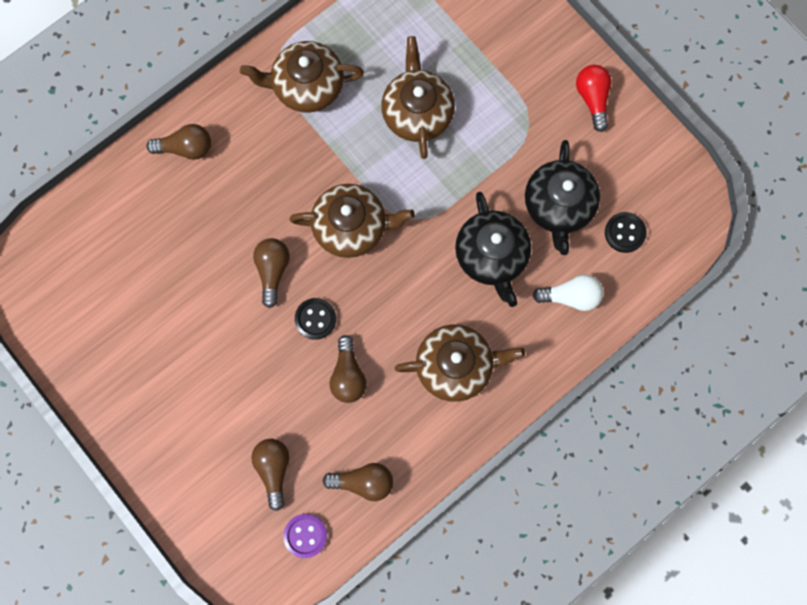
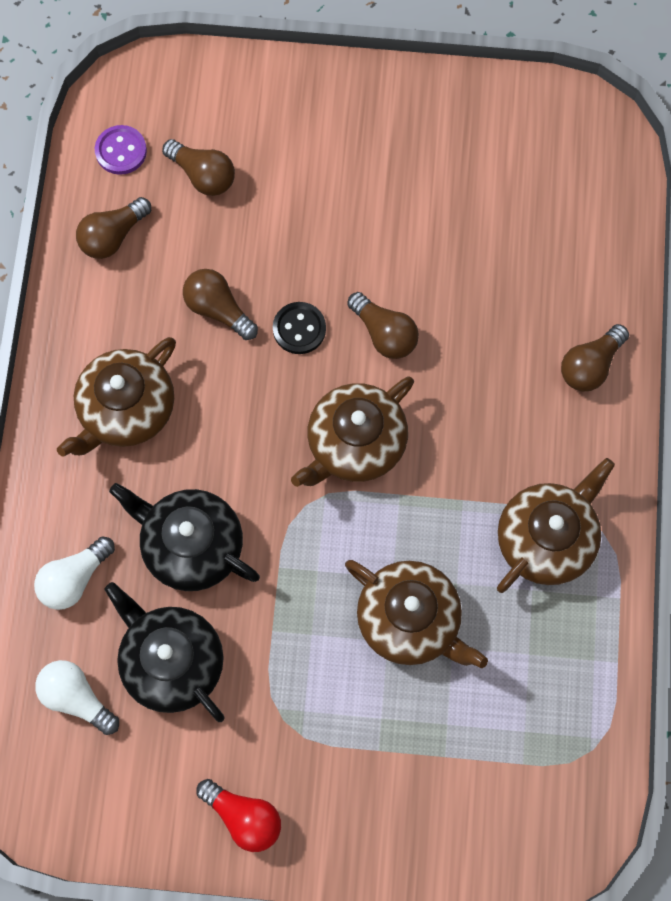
camera: 135 degrees right, 5 degrees down
(624, 233) = (77, 698): black button -> white light bulb

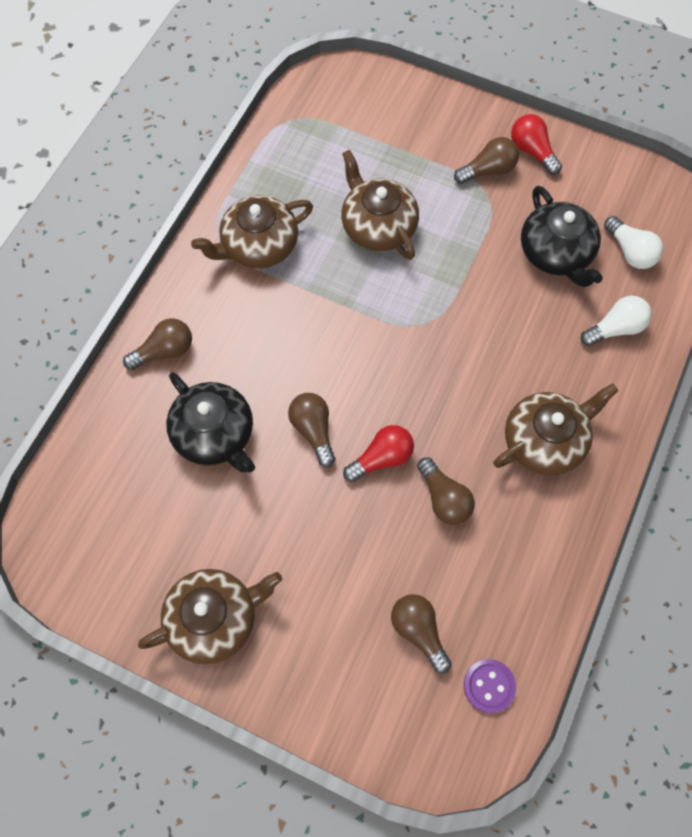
camera: 160 degrees left, 5 degrees down
(113, 236) = (518, 599): brown light bulb -> brown light bulb (488, 170)
(191, 545) = (520, 323): black teapot -> black teapot (215, 434)
(299, 329) = (381, 458): black button -> red light bulb
(355, 443) = (370, 354): brown teapot -> brown teapot (214, 618)

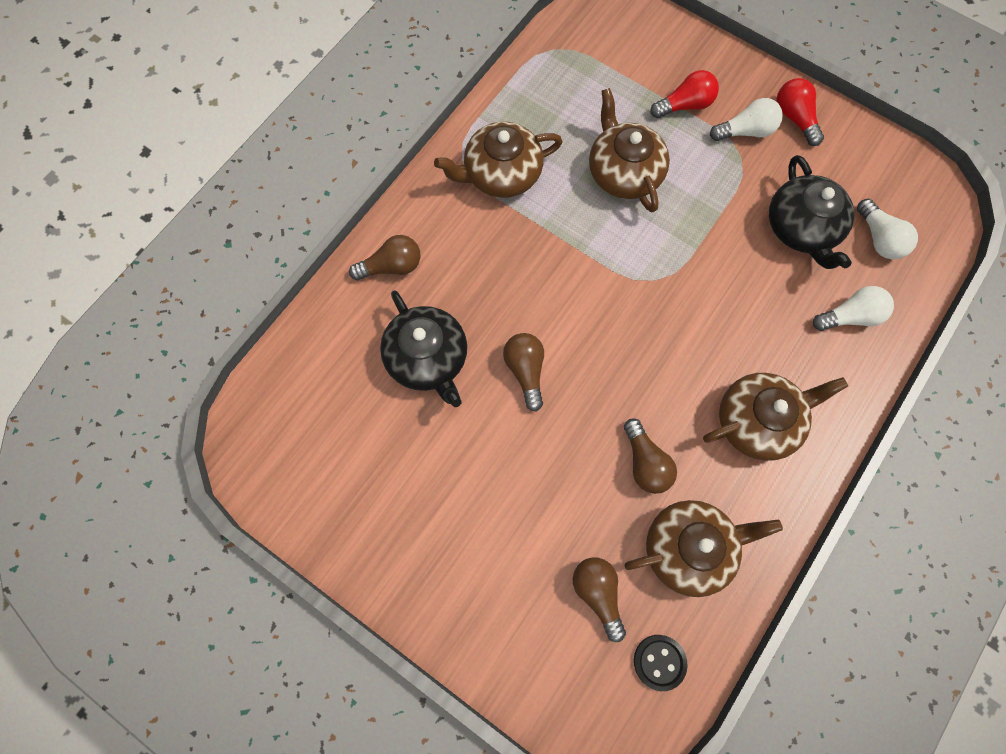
camera: 10 degrees right, 5 degrees up
(214, 618) = (398, 543): brown teapot -> brown teapot (689, 548)
(381, 458) = (589, 411): red light bulb -> red light bulb (684, 105)
(488, 170) = (745, 131): brown light bulb -> white light bulb
(489, 686) = (659, 662): purple button -> black button

